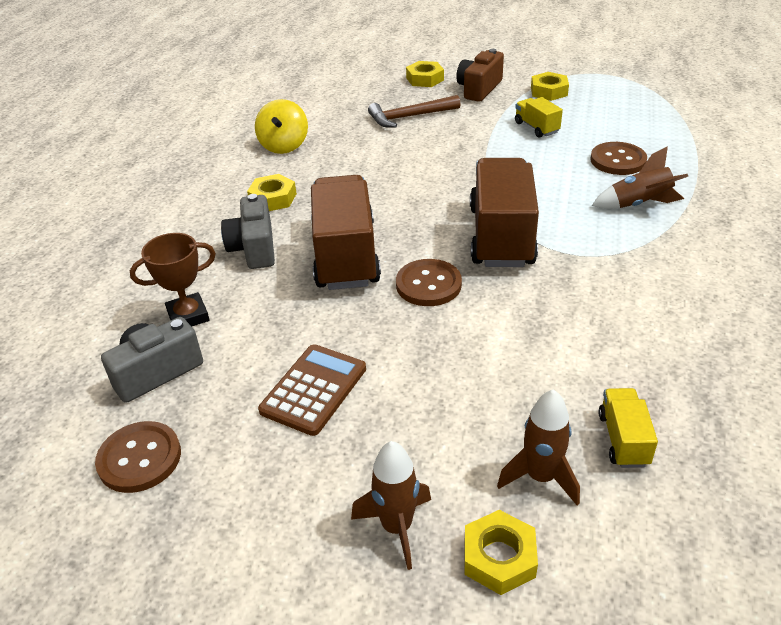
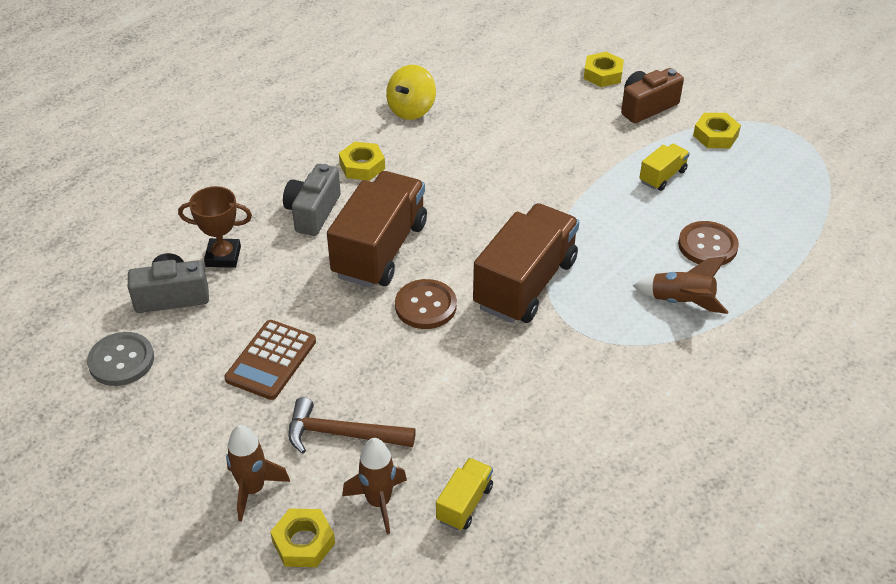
camera: 25 degrees right, 5 degrees up
(139, 458) = (121, 360): brown button -> grey button
(314, 390) = (271, 360): brown calculator -> brown calculator turned 150 degrees clockwise
(409, 117) = (550, 117): brown hammer -> brown hammer (342, 434)
(536, 128) = (662, 176): yellow truck -> yellow truck turned 45 degrees clockwise

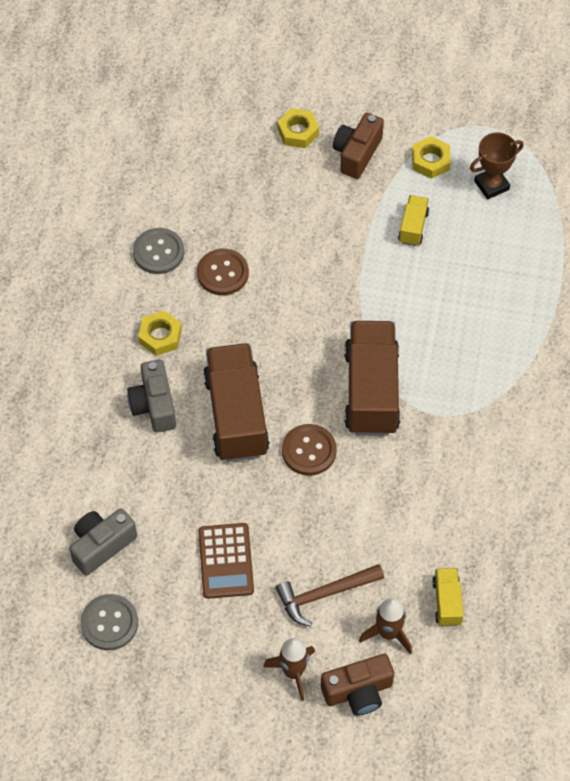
camera: 30 degrees left, 15 degrees up
(223, 256) = (113, 487): brown trophy -> brown trophy (491, 185)
(303, 542) = (358, 691): yellow nut -> brown camera
(411, 109) = (158, 252): yellow spinning top -> grey button
(681, 302) = (496, 349): brown rocket -> none
(707, 245) = (486, 283): brown button -> brown button (223, 273)

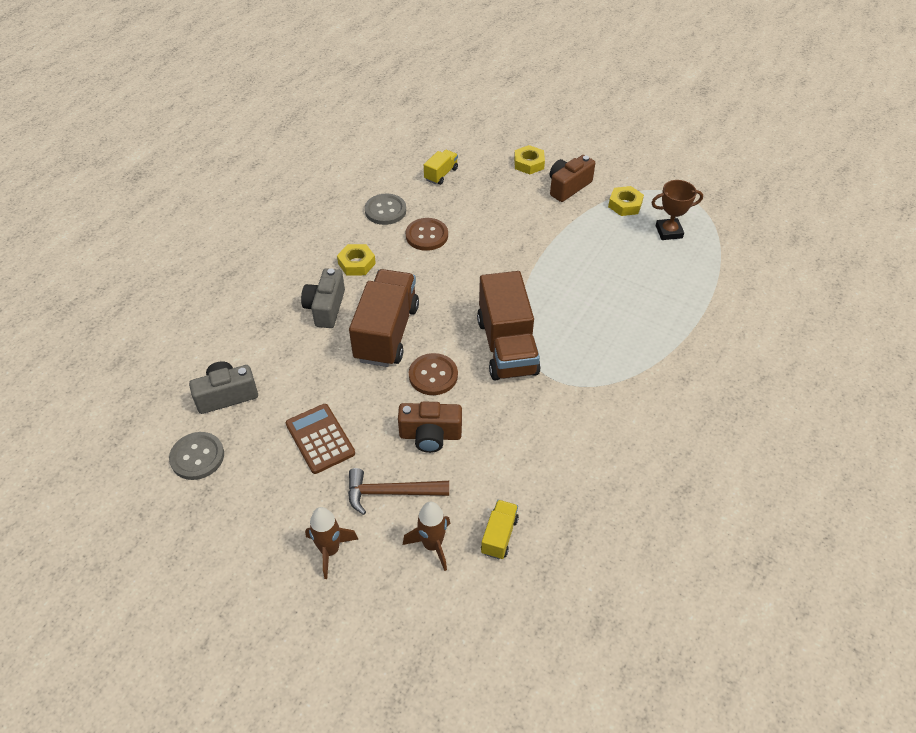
camera: 20 degrees right, 10 degrees down
(226, 561) = (320, 439): brown calculator -> brown calculator turned 135 degrees clockwise
(358, 691) = (380, 588): brown camera -> brown camera (430, 435)
(371, 391) = (507, 346): brown truck -> brown truck turned 150 degrees clockwise
(413, 227) = (592, 243): yellow truck -> yellow truck (441, 174)

